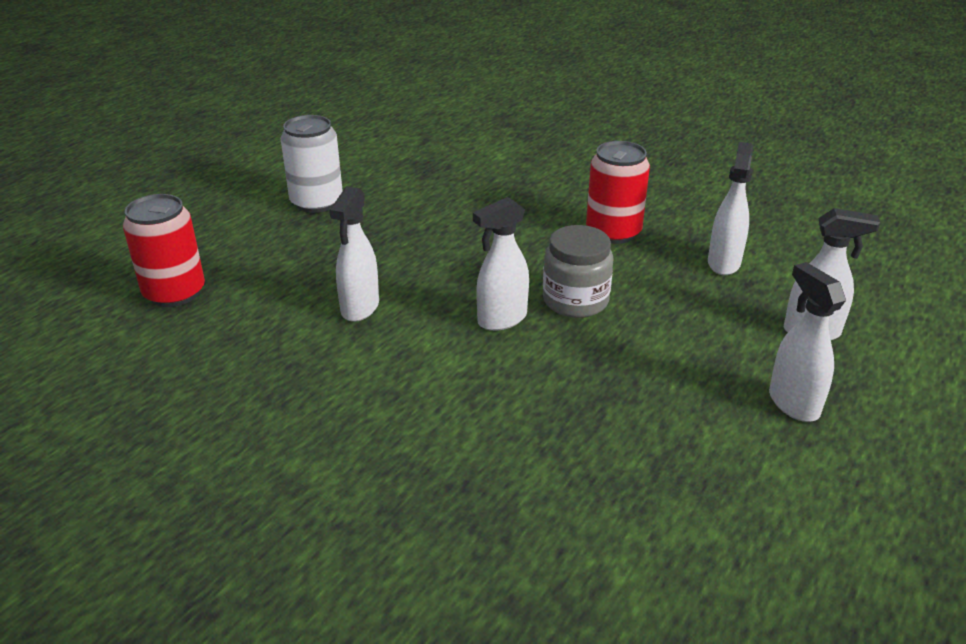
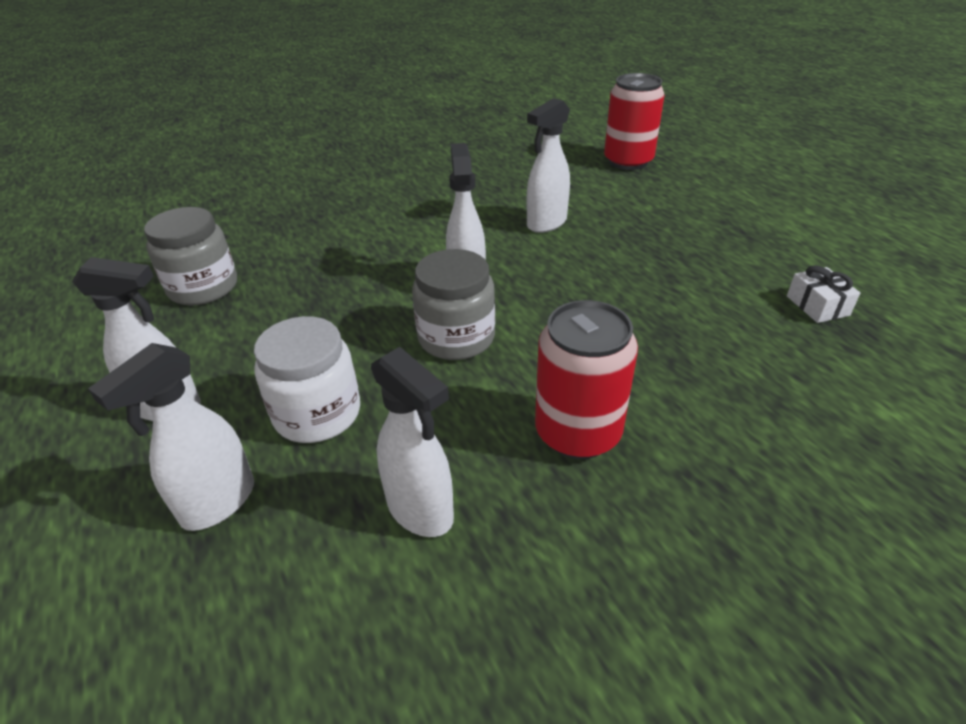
camera: 120 degrees right, 5 degrees up
(316, 202) = (766, 237): white can -> none
(360, 308) = (546, 223): white spray bottle -> white spray bottle turned 90 degrees counterclockwise
(407, 178) = (817, 306): none -> white gift
(662, 492) = (203, 287): none -> grey jar
(711, 329) = (317, 413): none -> white jar

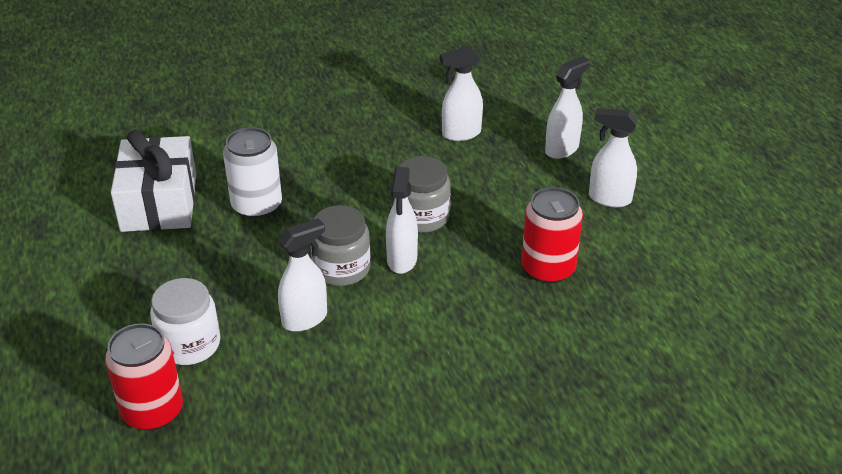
camera: 170 degrees left, 0 degrees up
(203, 287) = (624, 292): grey jar -> grey jar (341, 268)
(317, 413) = (516, 183): white jar -> white jar (189, 344)
(420, 510) = (461, 134): white spray bottle -> white spray bottle turned 75 degrees counterclockwise
(577, 432) = (369, 153): red can -> red can (548, 268)
(688, 320) = (257, 205): none -> white can
(817, 306) = (159, 202): white gift -> white gift, size x2.45

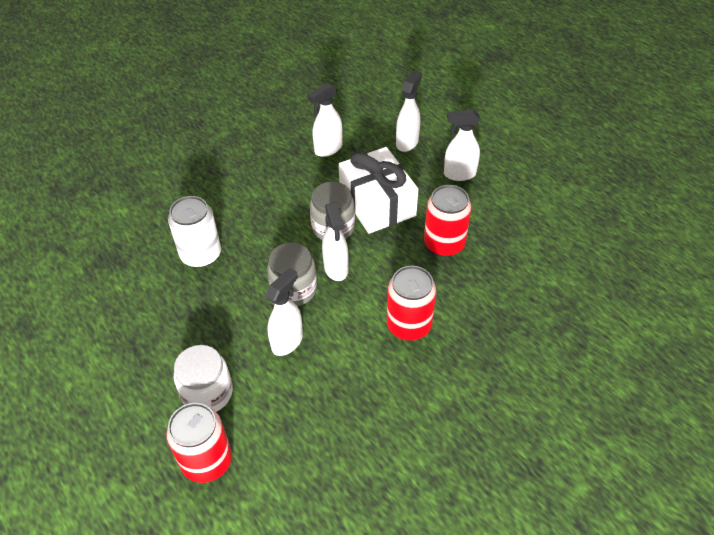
camera: 20 degrees left, 10 degrees up
(159, 202) = (119, 275): white gift -> white gift (377, 203)
(456, 343) = (409, 325): none -> red can

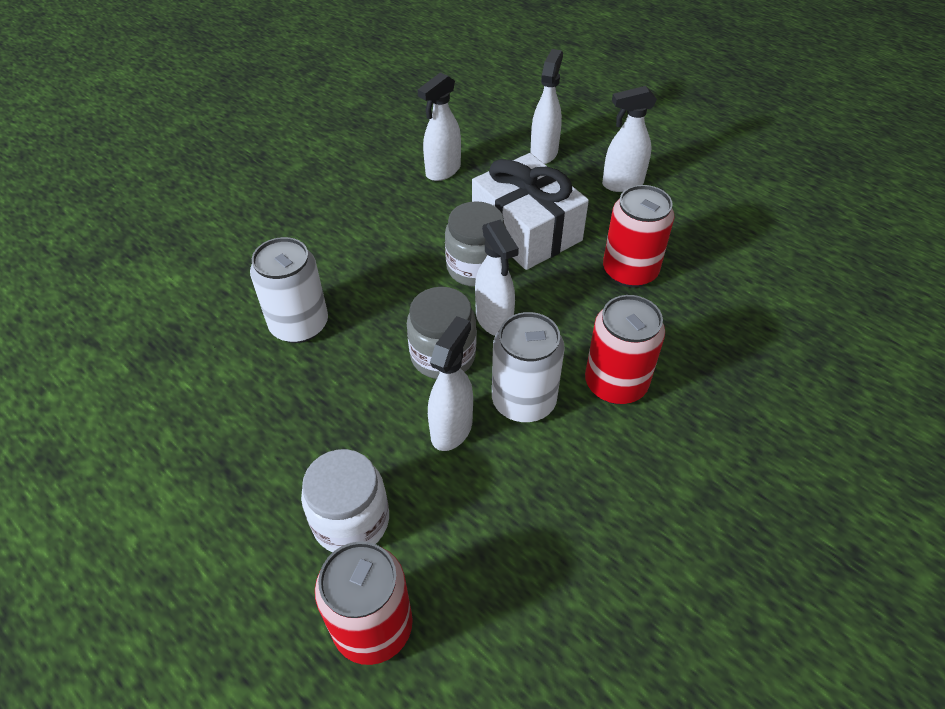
camera: 10 degrees left, 0 degrees up
(341, 329) = (523, 401): none -> white can

